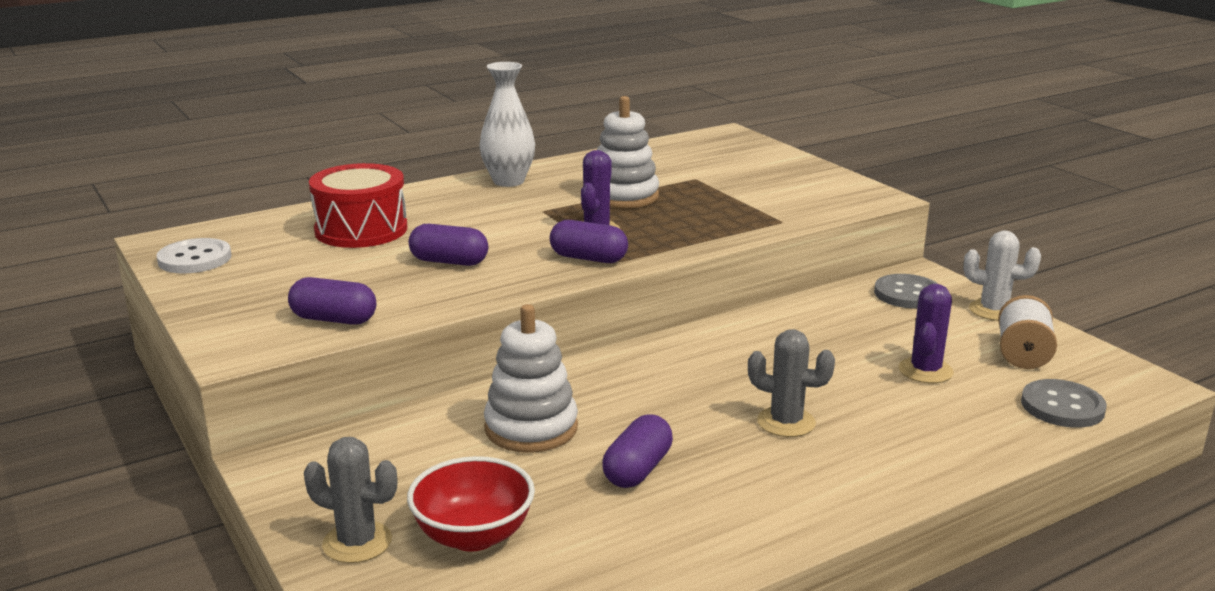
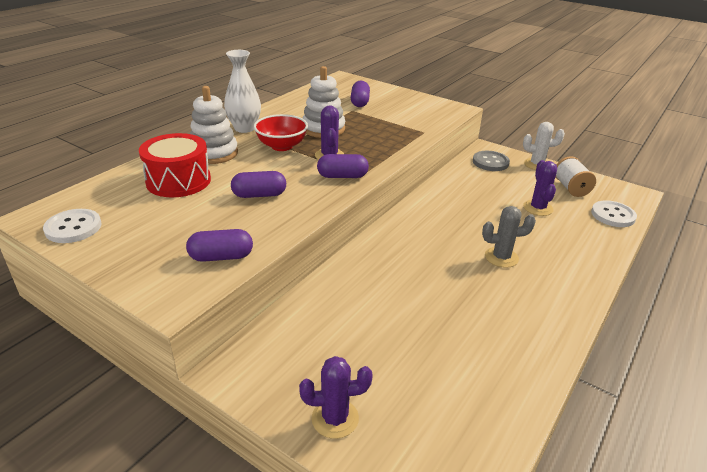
camera: 25 degrees left, 10 degrees up
(357, 542) = (335, 418): grey cactus -> purple cactus
(473, 536) = (402, 388): red bowl -> red bowl (281, 146)
(531, 428) = (371, 298): white stacking toy -> white stacking toy (214, 153)
(637, 470) = (453, 311): purple capsule -> purple capsule (360, 102)
(1062, 406) = (613, 215): grey button -> white button

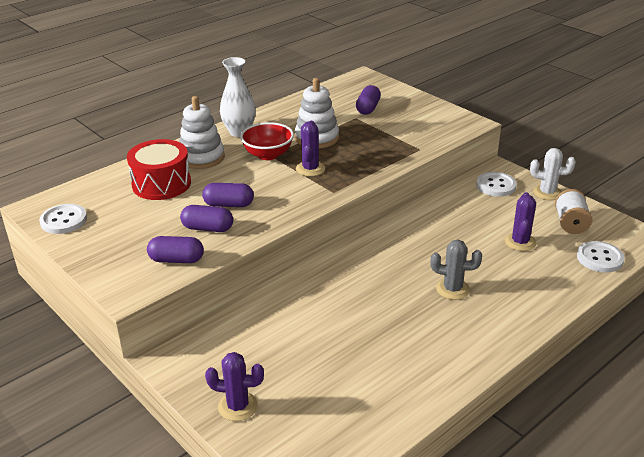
camera: 15 degrees right, 0 degrees up
(342, 176) = (313, 192): purple capsule -> purple capsule (208, 228)
(490, 162) = (495, 185): grey button -> white button

